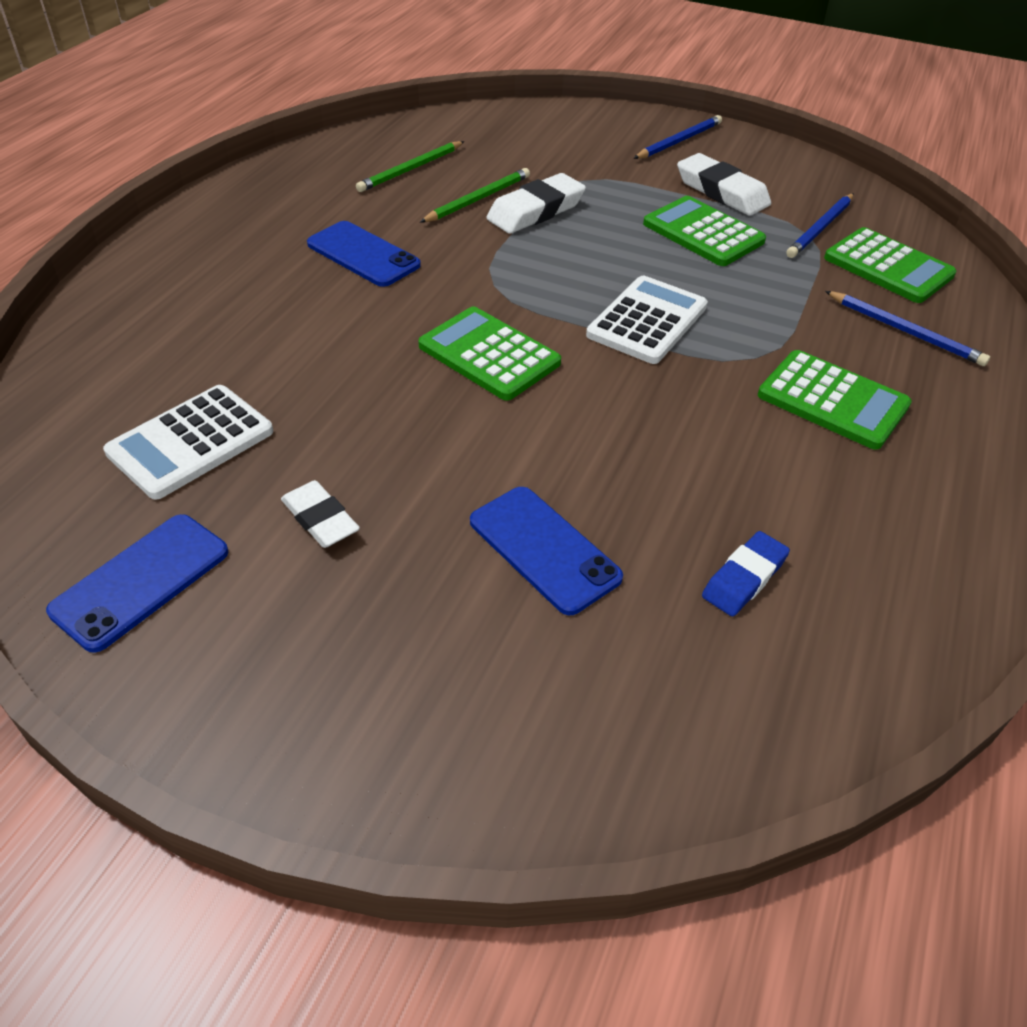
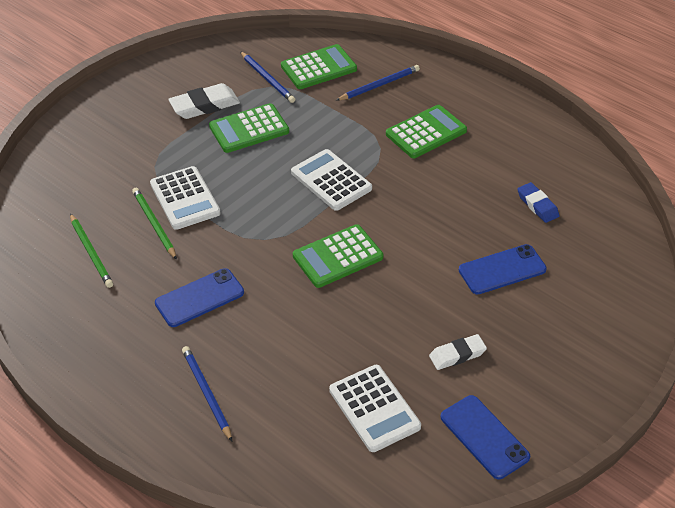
camera: 70 degrees left, 0 degrees up
(536, 211) = (185, 198): white eraser -> white calculator
(679, 141) = (127, 104): blue pencil -> blue pencil (206, 393)

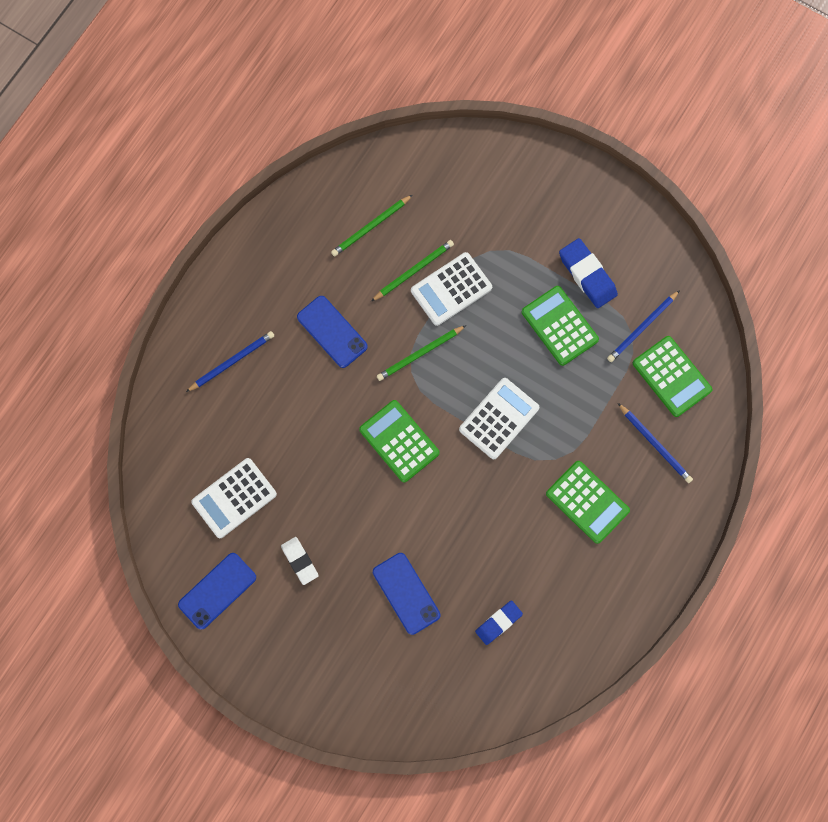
camera: 80 degrees right, 30 degrees up
(205, 106) = (587, 275): white eraser -> blue eraser
(247, 230) = (420, 354): none -> green pencil

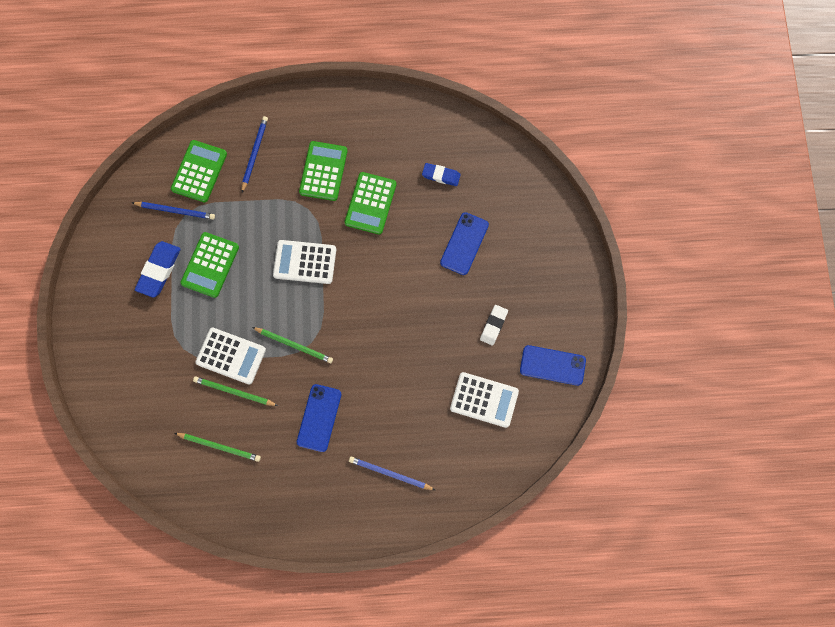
camera: 125 degrees left, 0 degrees up
(399, 441) = (366, 317): green calculator -> green calculator (370, 203)

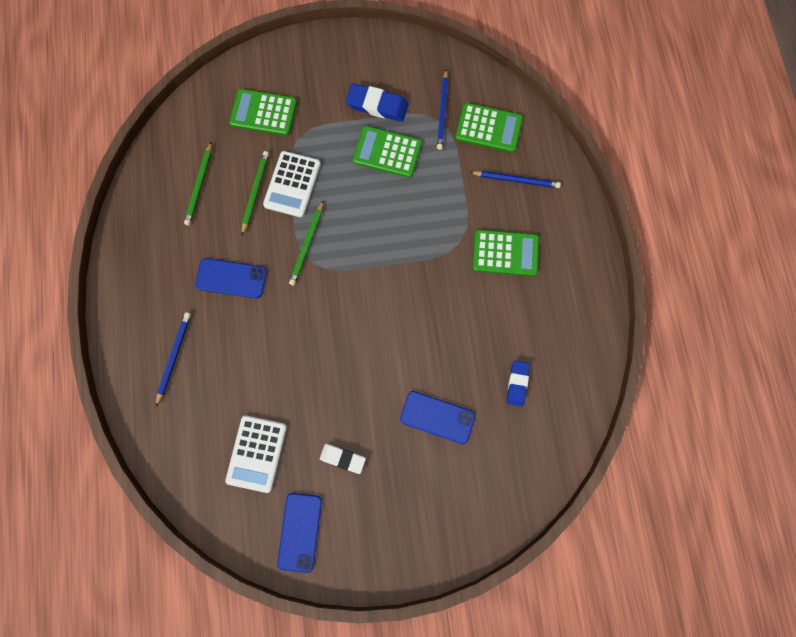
camera: 85 degrees right, 0 degrees up
(305, 262) = (399, 245): white calculator -> none
(370, 203) = (474, 307): green calculator -> green calculator (263, 113)

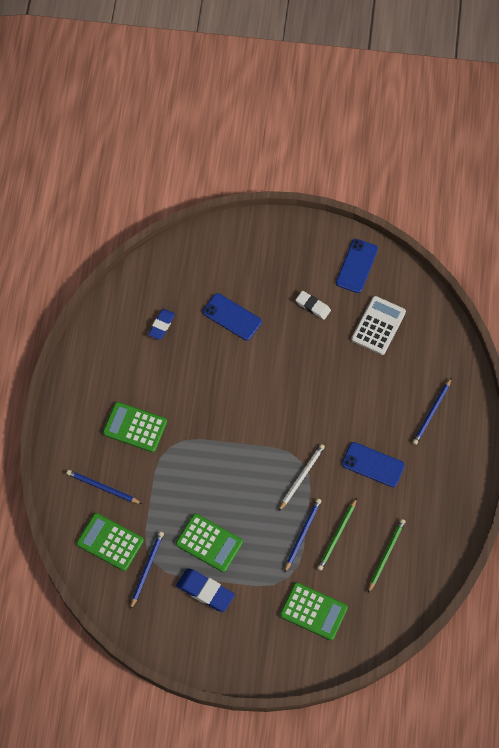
camera: 165 degrees left, 10 degrees down
(292, 184) = (302, 534): white calculator -> blue pencil
(307, 245) = (301, 477): green pencil -> white pencil

